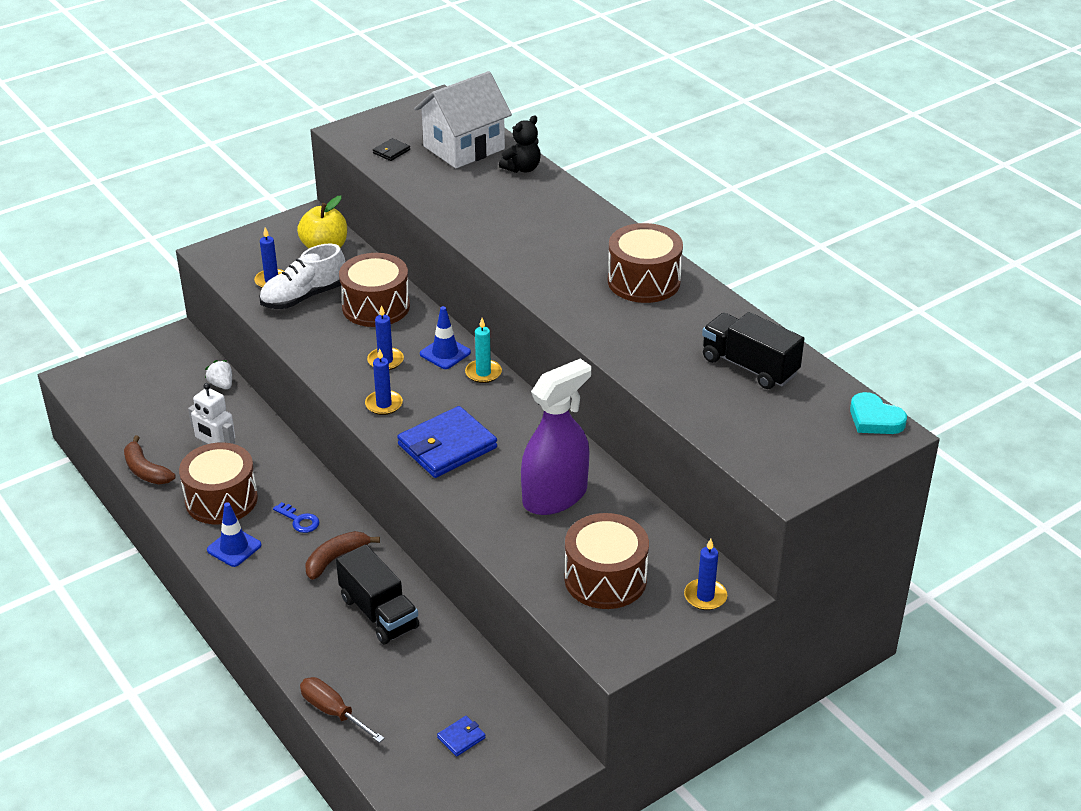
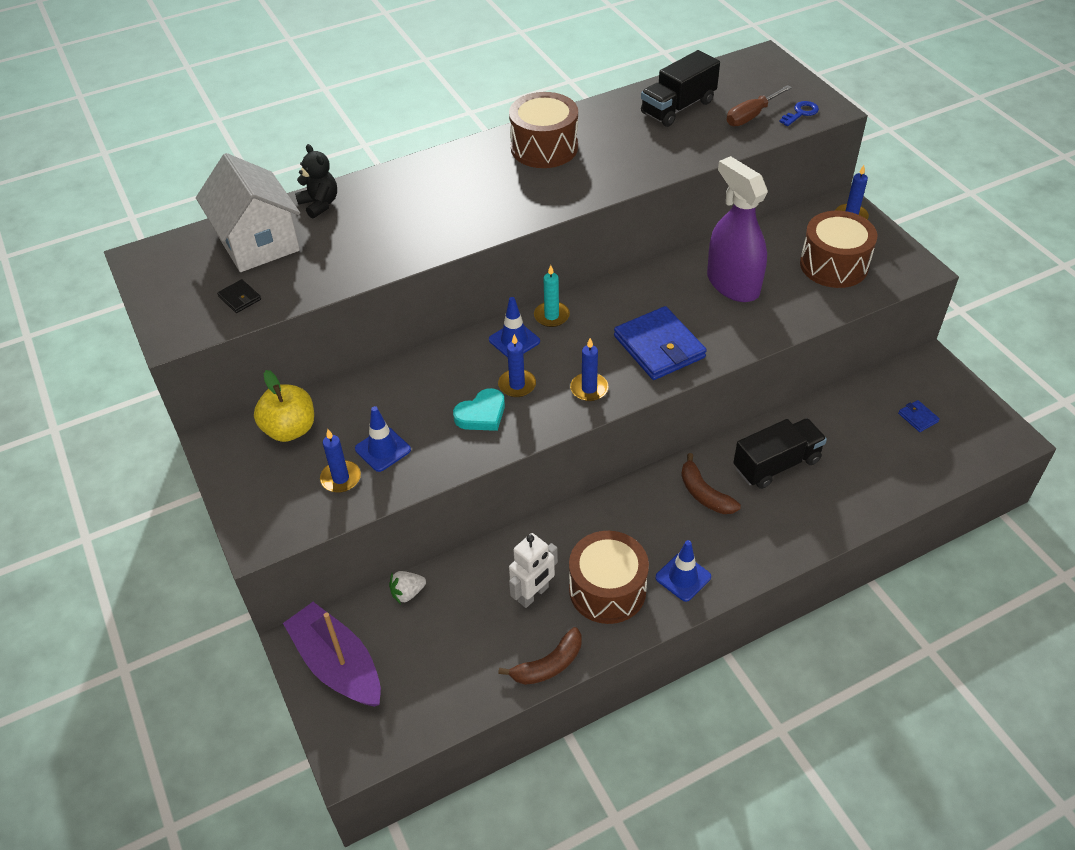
camera: 80 degrees left, 10 degrees up
(155, 359) = (337, 664): none -> purple boat
(299, 520) = (647, 522): blue key -> blue key (801, 113)
(303, 297) = (383, 449): white shoe -> blue traffic cone
(333, 712) = (897, 500): brown screwdriver -> brown screwdriver (751, 116)
(376, 306) = (419, 389): brown drum -> none
(874, 419) = (748, 61): turquoise heart -> turquoise heart (481, 414)

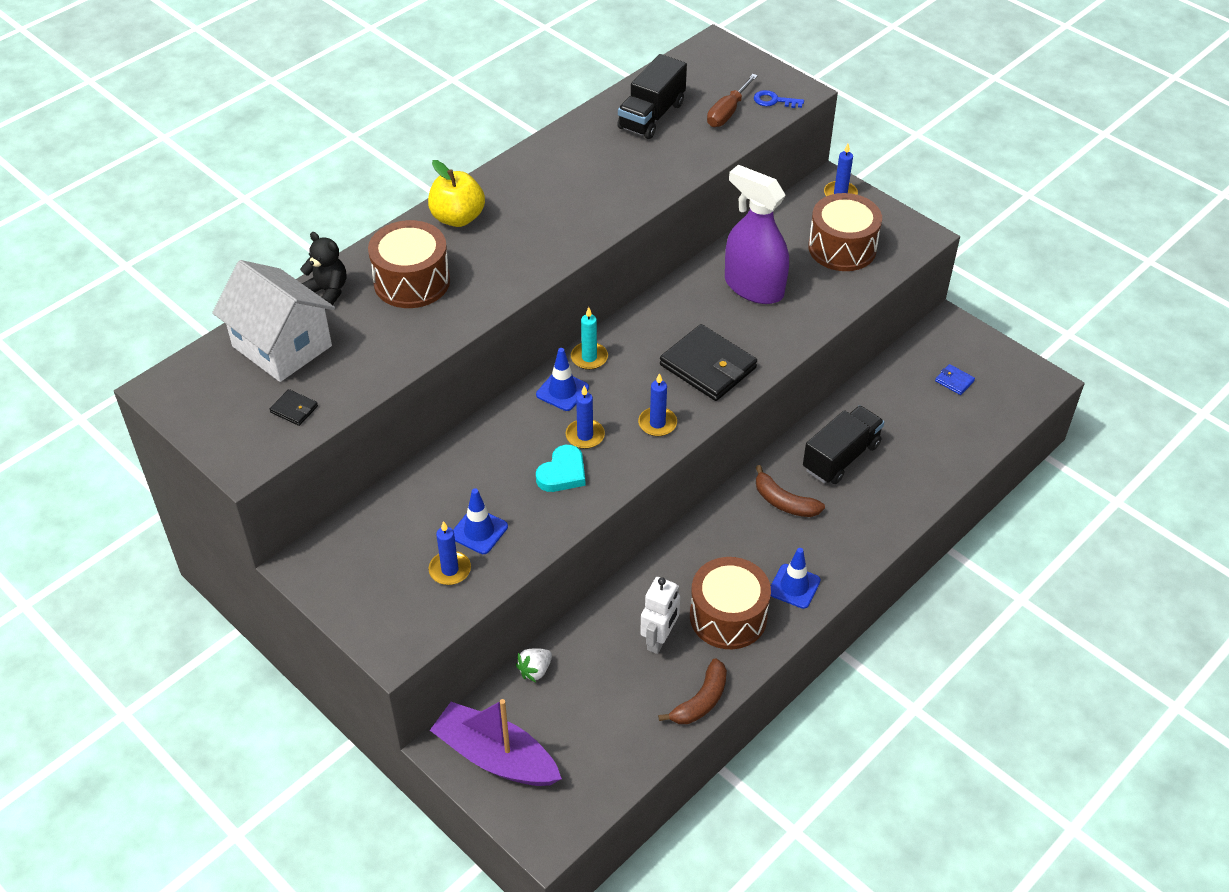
camera: 20 degrees left, 0 degrees up
(290, 429) = (373, 534): yellow apple -> yellow apple (457, 218)
(544, 147) = (535, 184): brown drum -> brown drum (412, 281)
(659, 347) = (708, 366): blue wallet -> black wallet
(801, 113) = (774, 101): blue key -> blue key turned 105 degrees counterclockwise

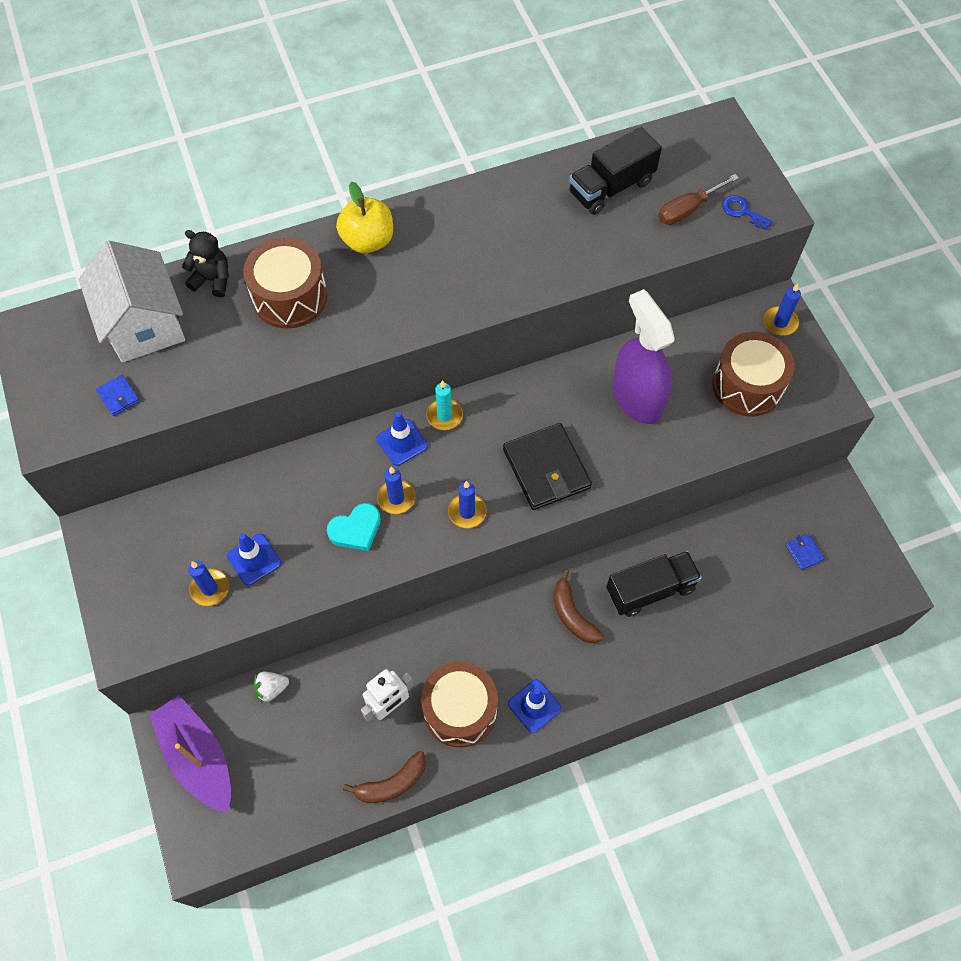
camera: 25 degrees right, 15 degrees up
(294, 409) = (118, 396): black wallet -> blue wallet
(327, 291) = (212, 280): black teddy bear -> black teddy bear turned 45 degrees counterclockwise

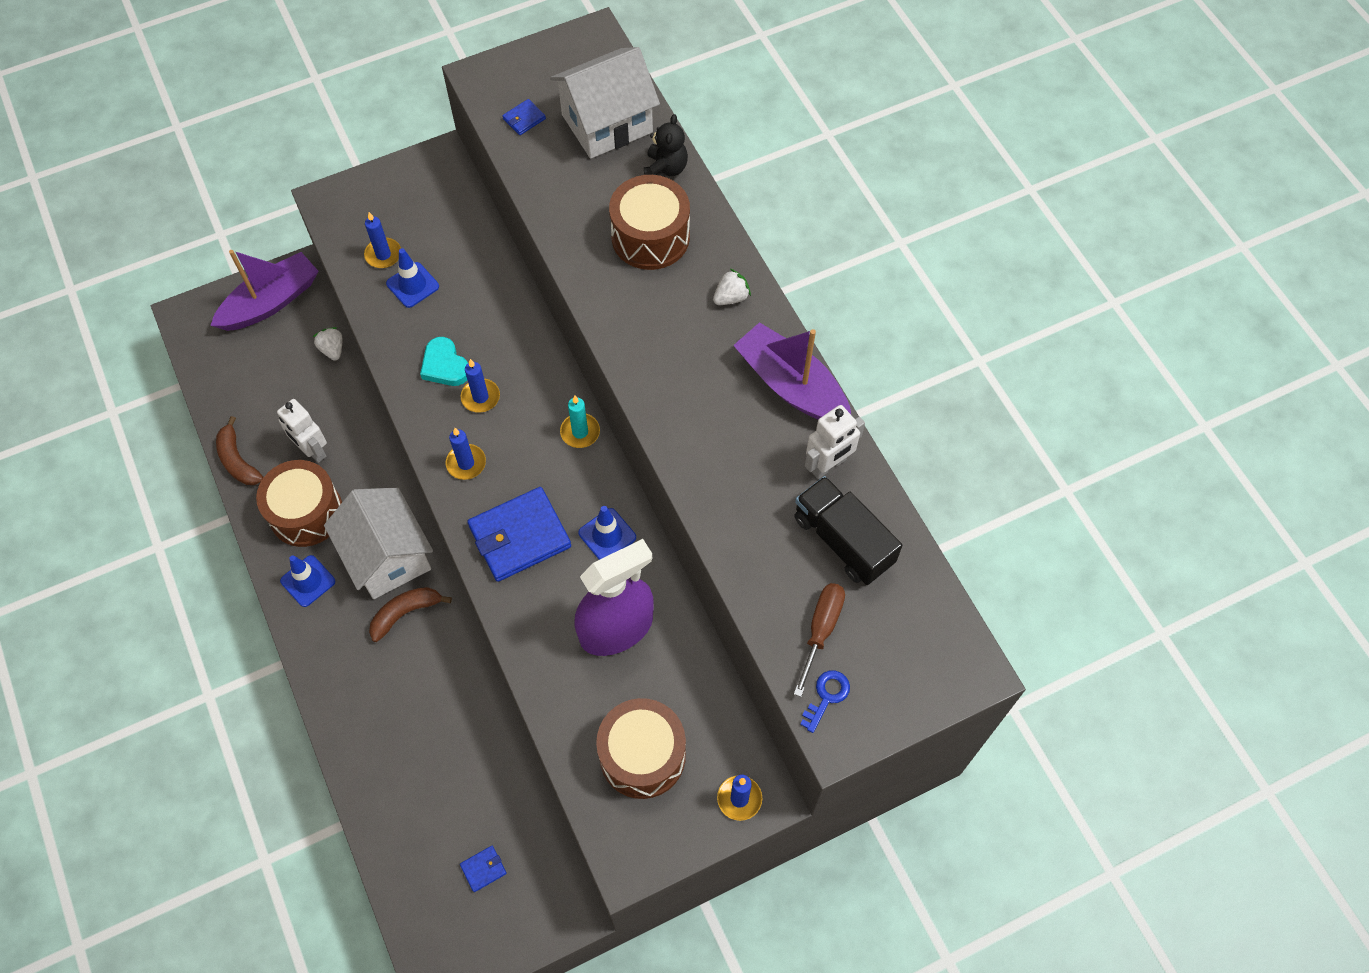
camera: 85 degrees right, 0 degrees up
(368, 241) = (731, 297): yellow apple -> white strawberry
(402, 442) = (545, 395): blue traffic cone -> blue traffic cone (607, 535)
(464, 206) = (791, 385): none -> purple boat
(513, 631) = (387, 556): none -> white house
(543, 189) = (828, 465): none -> white robot
(546, 469) = (519, 536): black wallet -> blue wallet
(650, 590) = (434, 693): black truck -> none
(688, 209) = (821, 630): brown screwdriver -> brown screwdriver turned 60 degrees clockwise

